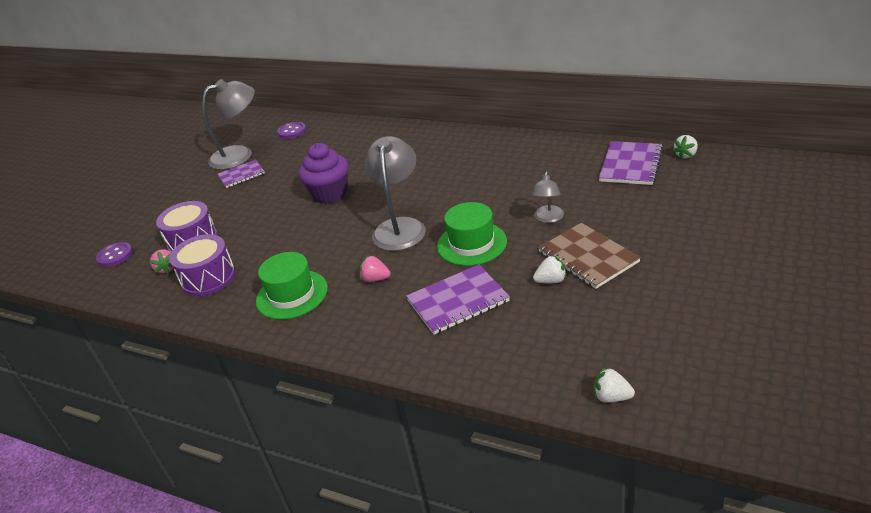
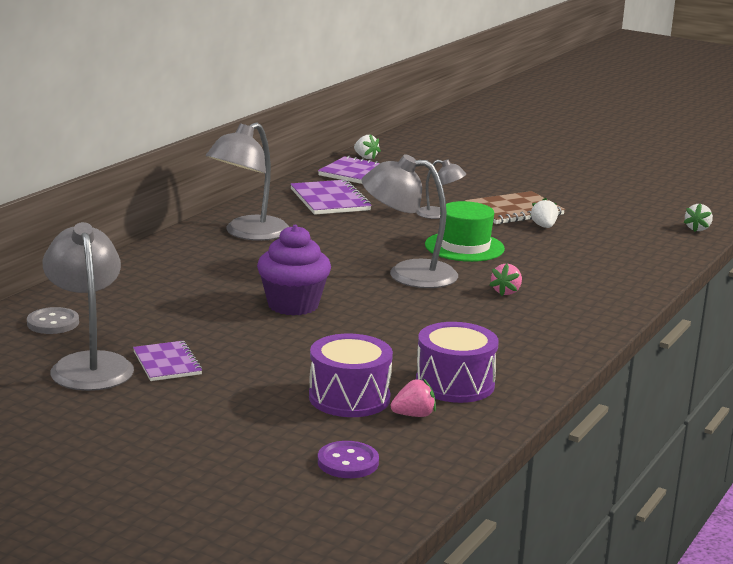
camera: 90 degrees left, 15 degrees down
(292, 131) = (53, 323): purple button -> grey button
(292, 294) = (516, 334): green hat -> none
(456, 150) = (248, 233): none -> grey lamp
(457, 301) = (560, 261): purple notebook -> purple notebook (330, 200)

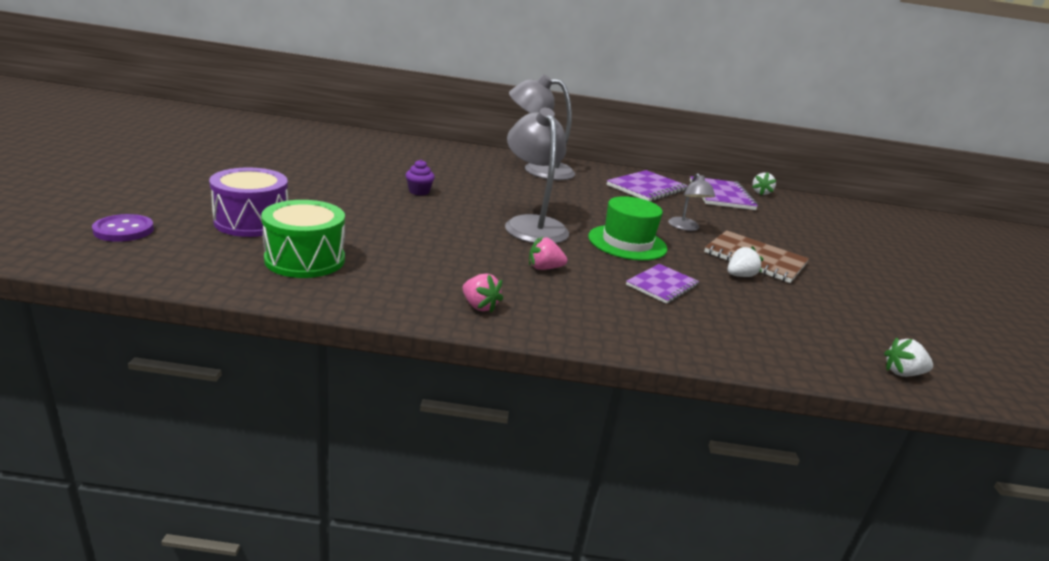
camera: 60 degrees right, 5 degrees up
(53, 323) = (324, 137): grey button -> none
(89, 364) = (266, 149): grey lamp -> none
(167, 363) = (281, 166): purple notebook -> purple notebook (662, 285)
(293, 305) = (419, 191): purple cupcake -> purple cupcake, size x0.48
(414, 415) = (227, 247): pink strawberry -> pink strawberry (479, 306)
(455, 384) = (305, 259): purple drum -> green drum

